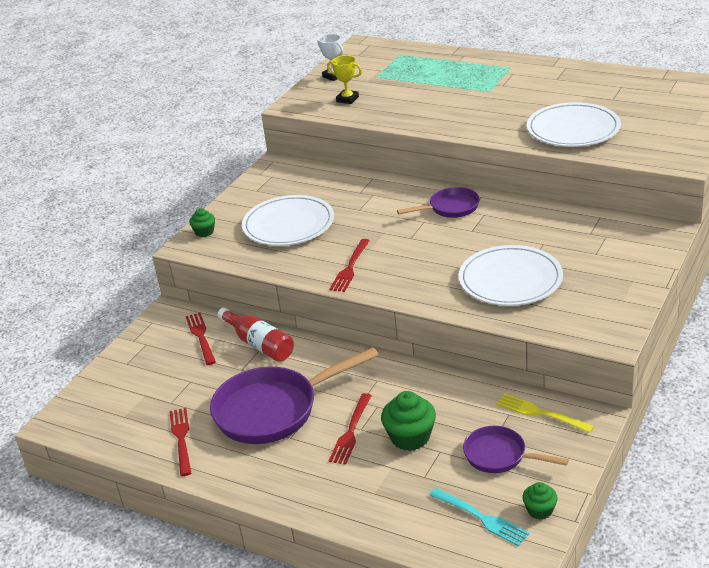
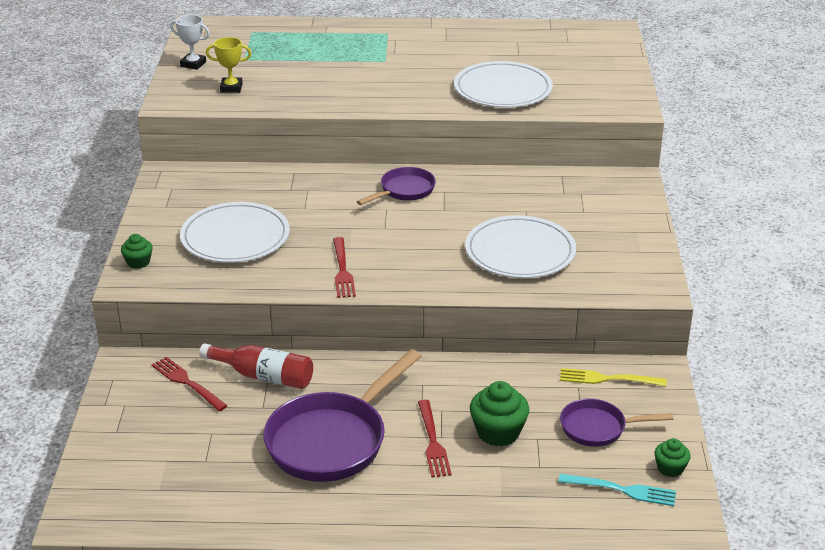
camera: 30 degrees left, 0 degrees up
(181, 439) = (248, 496): red fork -> none

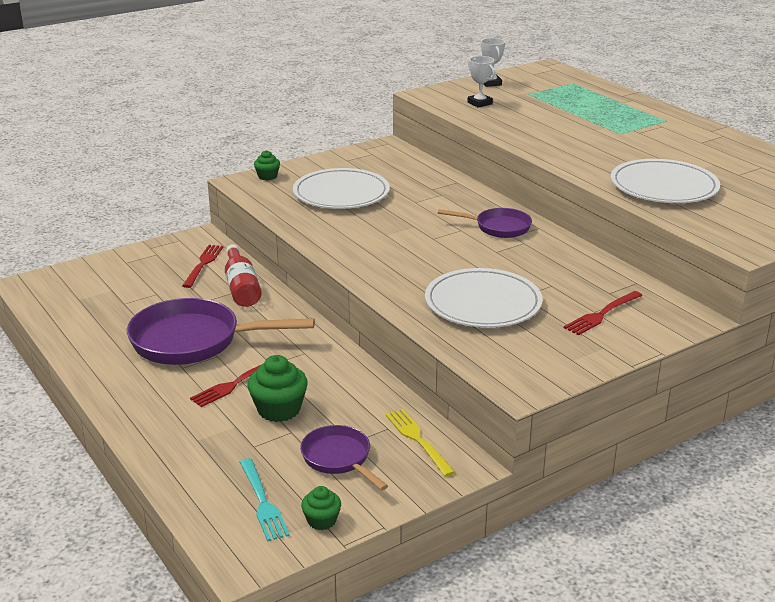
camera: 55 degrees right, 5 degrees down
(231, 88) = (480, 103): yellow trophy -> white trophy
(342, 270) = (352, 243): red fork -> red fork (602, 314)

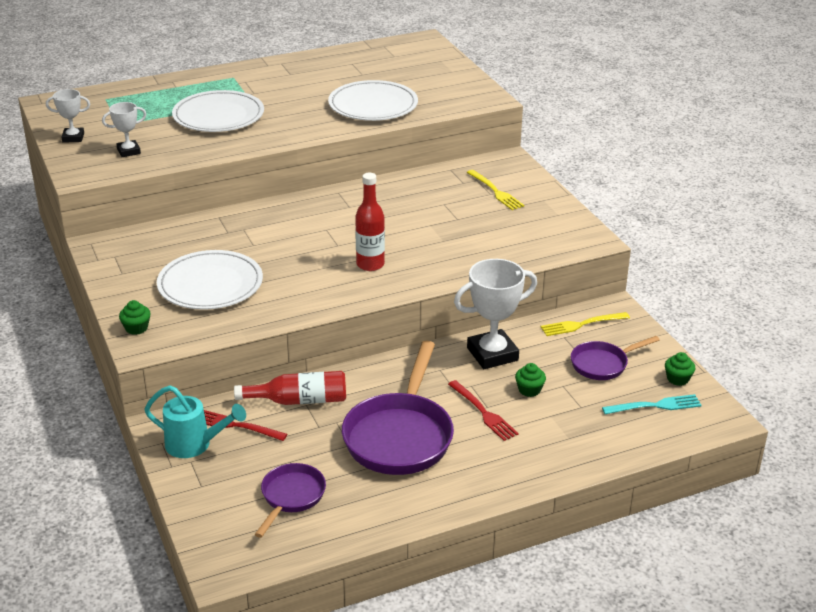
camera: 80 degrees left, 5 degrees up
(177, 252) = (194, 445): none -> turquoise watering can
(279, 409) = (529, 390): green cupcake -> green cupcake, size x0.58
(339, 382) = (492, 354): none -> white trophy
(403, 257) = (370, 264): none -> red bottle
(483, 303) = (465, 237): white plate -> white plate (218, 116)
(498, 227) = (329, 210): purple pan -> purple pan (291, 497)
(602, 314) = (495, 191): red fork -> yellow fork

